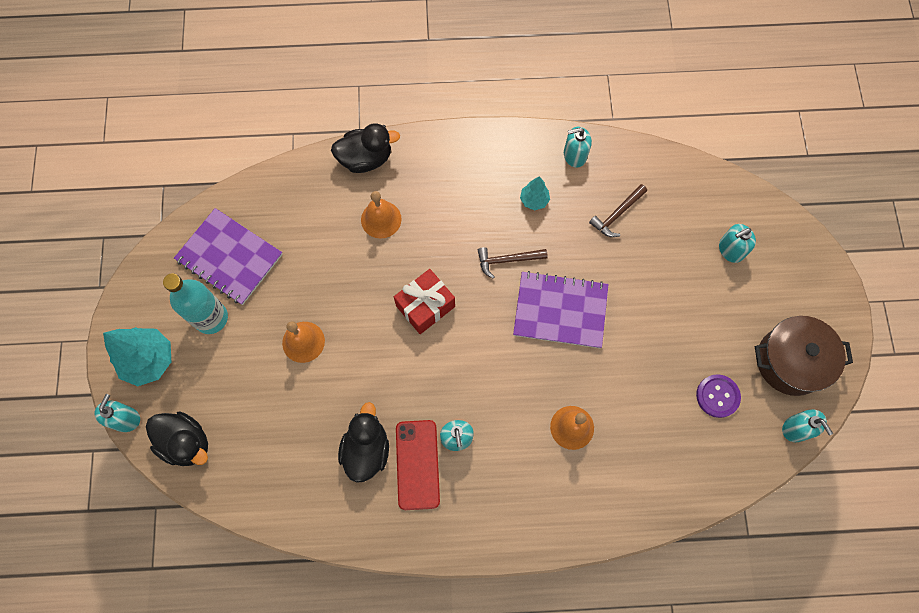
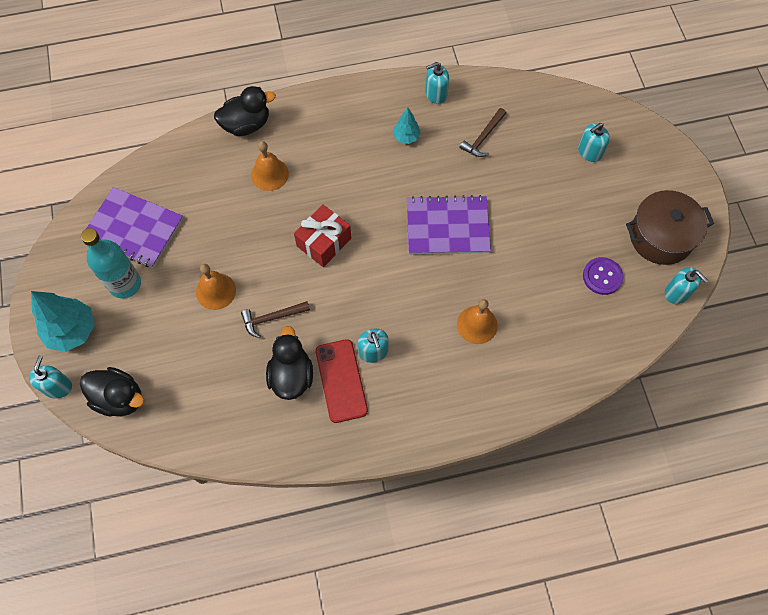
camera: 10 degrees left, 5 degrees down
(507, 260) = (391, 191): brown hammer -> brown hammer (272, 318)

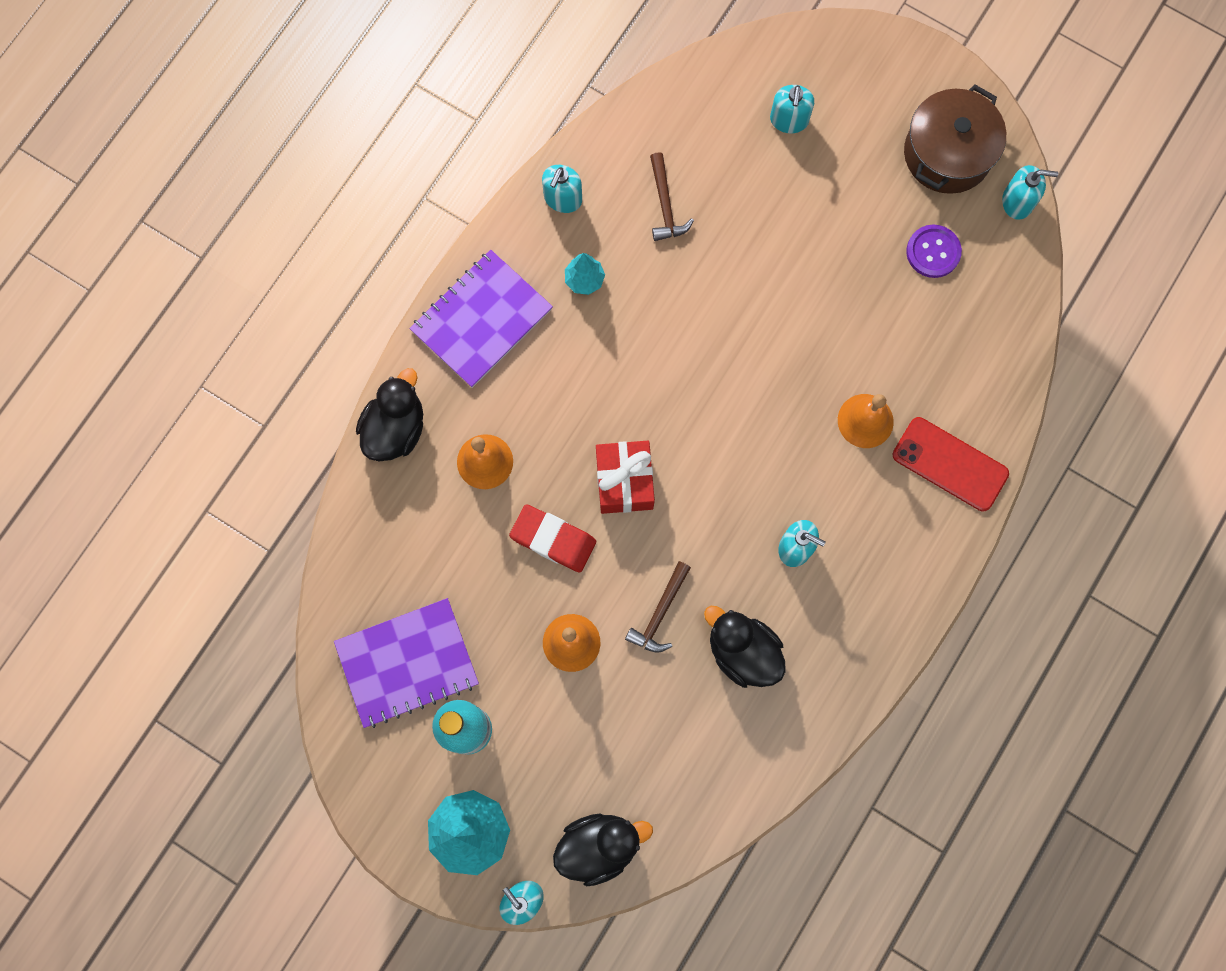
camera: 45 degrees left, 10 degrees up
(261, 237) = (553, 539): none -> red eraser
(341, 380) = (796, 607): red phone -> red phone (950, 464)
(447, 227) = (731, 342): purple notebook -> purple notebook (481, 320)

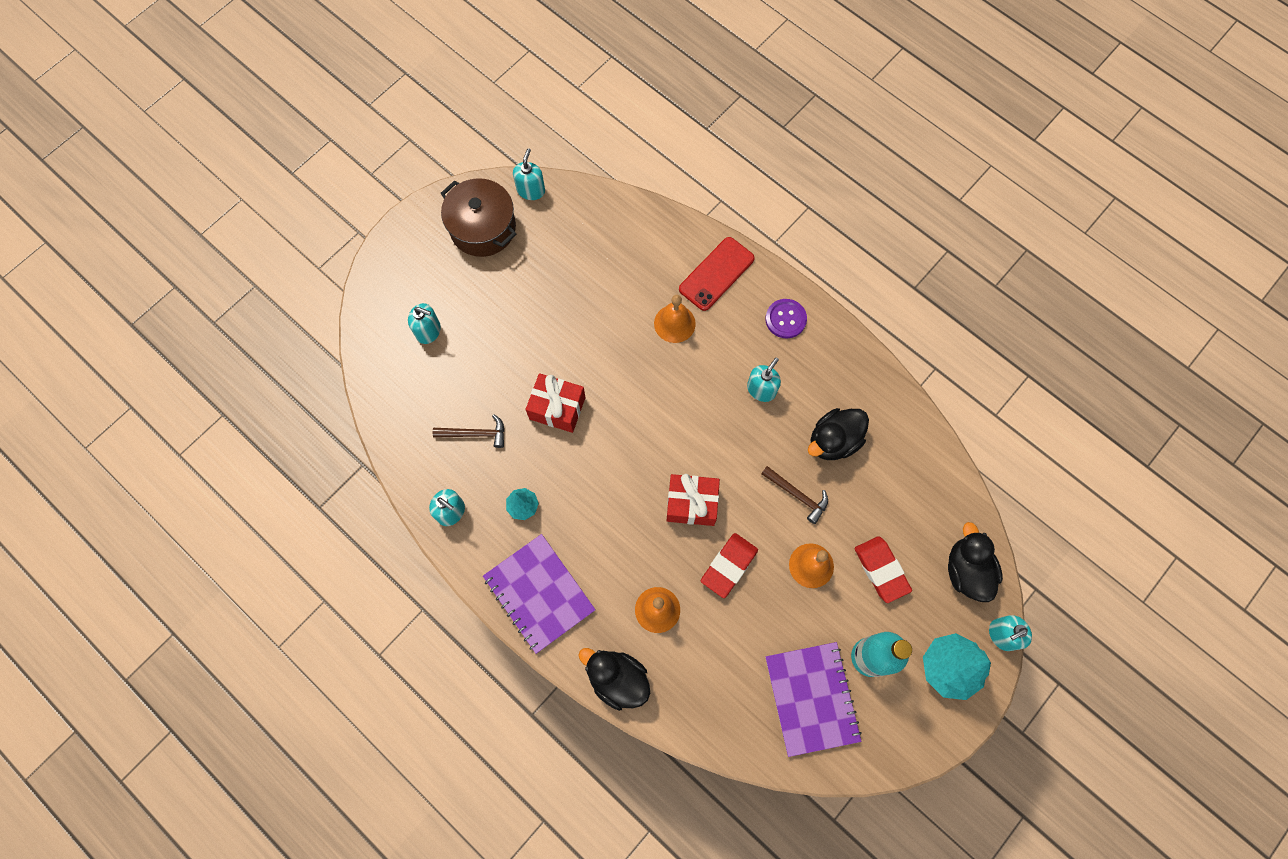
camera: 80 degrees left, 5 degrees down
(580, 733) = (881, 570): none -> red eraser
(718, 295) = (557, 408): none -> red gift
(933, 252) = (556, 253): purple button -> purple button (785, 319)

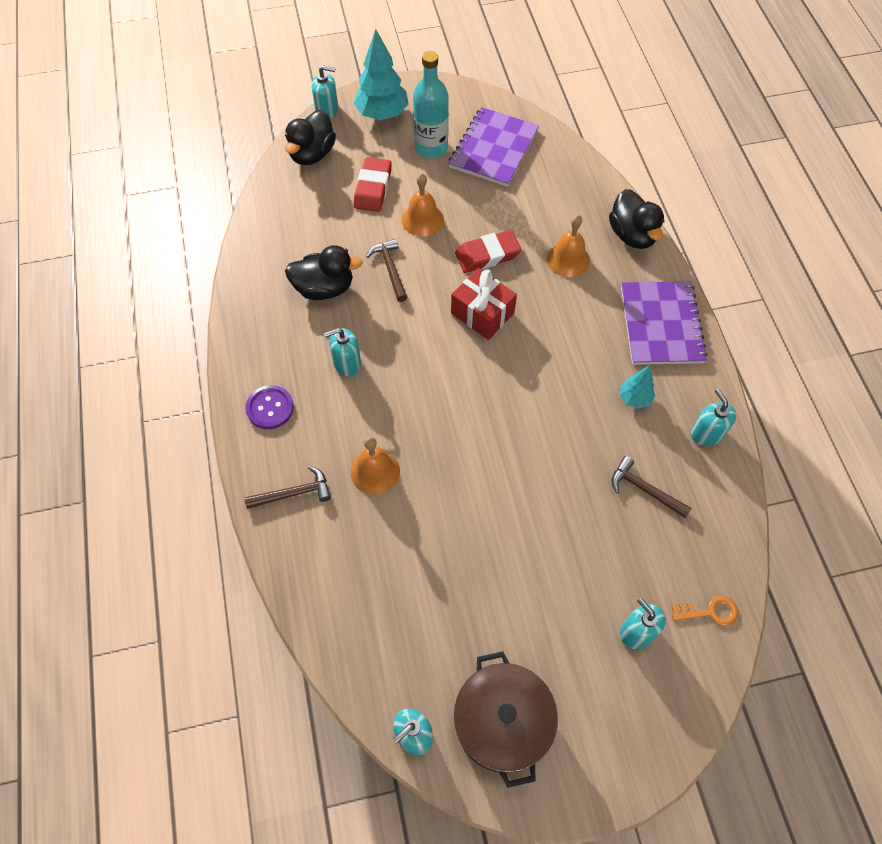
camera: 145 degrees left, 10 degrees down
(386, 374) = (710, 611): none -> orange key
(557, 408) = (547, 463): red gift -> none
(716, 274) = (294, 493): red phone -> brown hammer

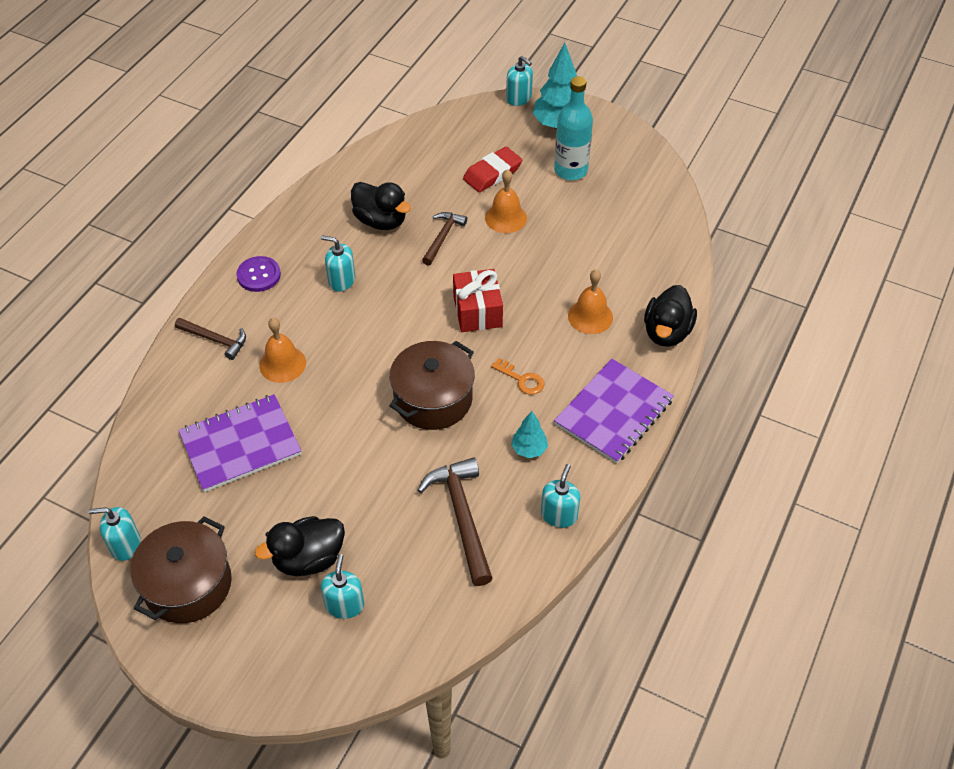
camera: 40 degrees right, 10 degrees down
(312, 154) = (473, 123): black duck -> black duck (308, 559)
(487, 255) = (528, 273): red eraser -> none
(493, 149) = (621, 200): purple notebook -> purple notebook (240, 444)
(525, 411) = (433, 399): none -> brown pot
(644, 489) = (462, 517): brown hammer -> brown hammer, size x1.62
(710, 611) = (414, 635): orange key -> orange key (522, 379)

